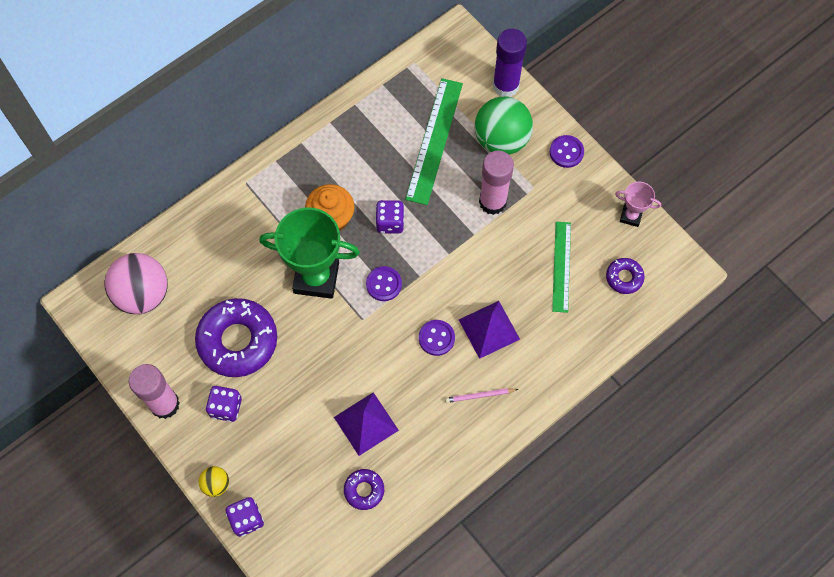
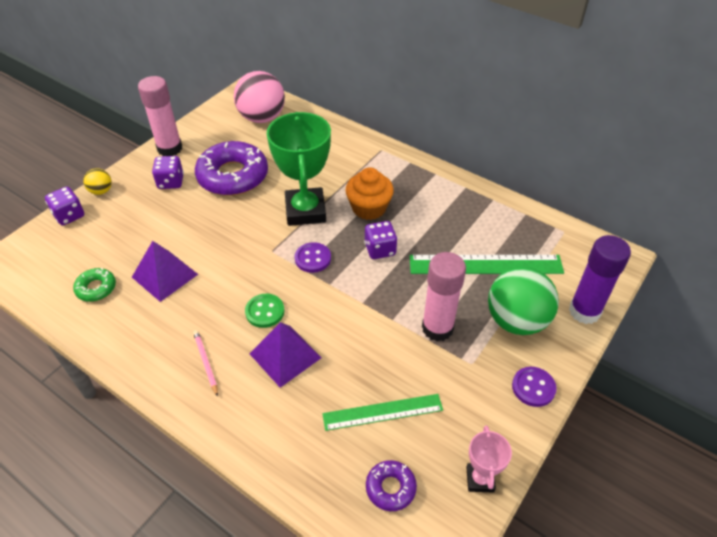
camera: 75 degrees right, 20 degrees down
(364, 490) = (96, 288): purple donut -> green donut
(436, 338) = (265, 311): purple button -> green button

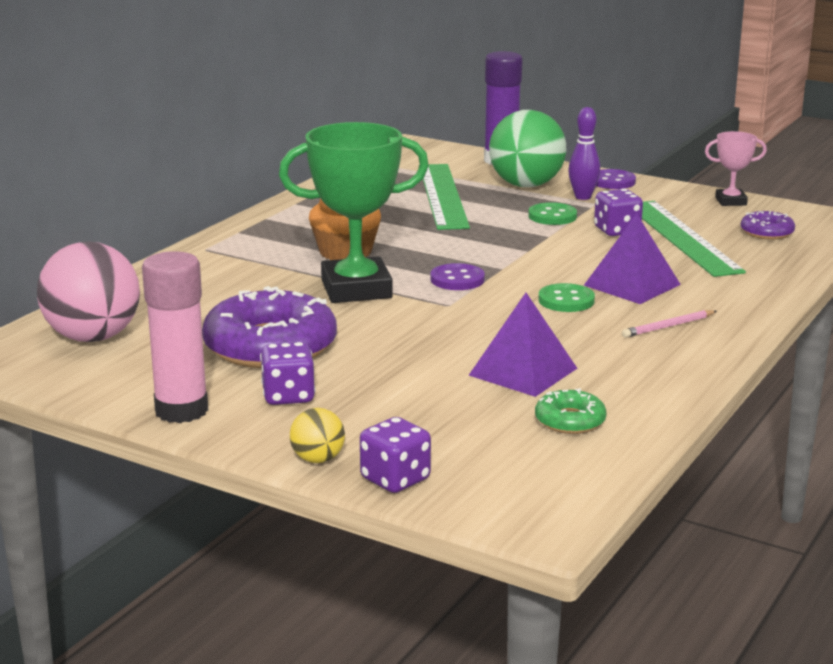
camera: 95 degrees left, 25 degrees down
(380, 249) = (429, 244): purple dice -> purple dice (617, 231)
(382, 412) = (681, 237): green ruler -> green ruler, size x1.52
(437, 328) = (552, 216): pink glue stick -> green button
(487, 357) = (583, 197): none -> purple bowling pin

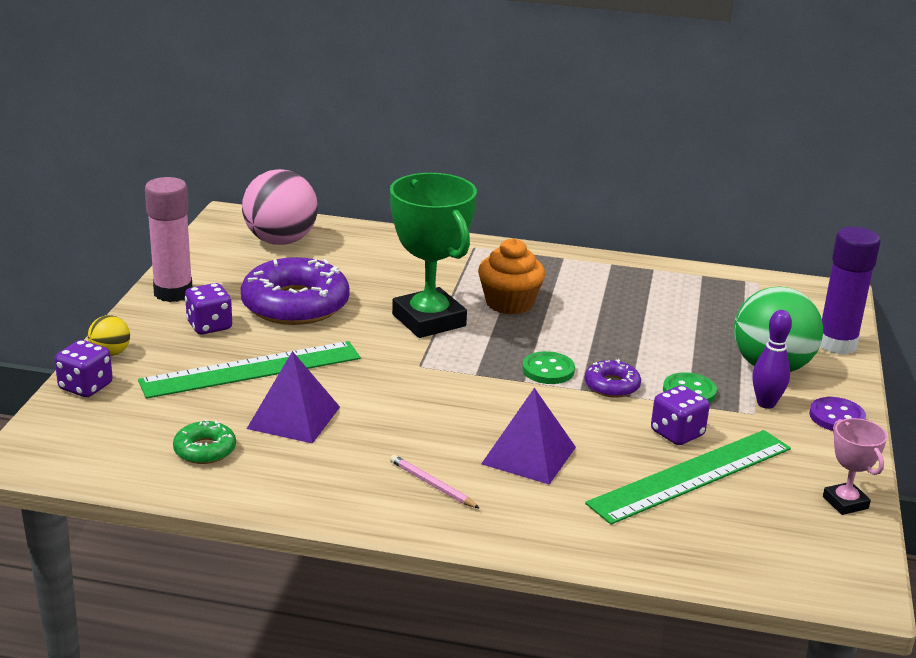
camera: 70 degrees right, 5 degrees up
(443, 196) = (695, 327): green ruler -> green ruler (251, 370)
(457, 279) = (480, 362): purple button -> none
(566, 300) = (465, 422): green button -> green button (548, 370)
(767, 232) = (757, 534): purple donut -> purple donut (612, 385)

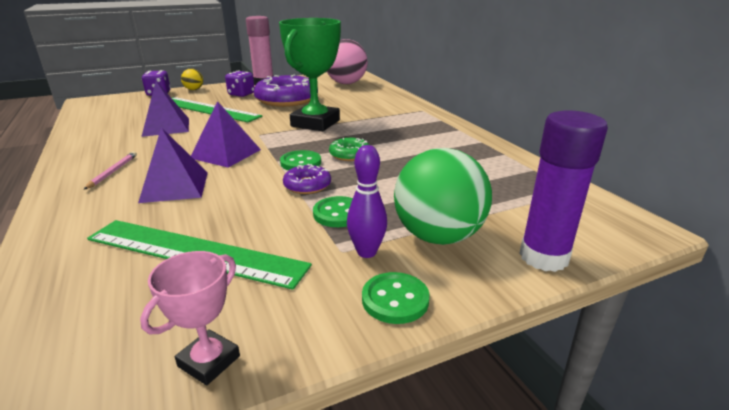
camera: 55 degrees right, 0 degrees up
(205, 450) = (116, 121): green donut -> green donut (350, 154)
(462, 403) = (226, 153): none -> purple pyramid
(509, 303) = (371, 133): orange cupcake -> none
(677, 433) = (262, 227): purple dice -> none
(836, 417) = (395, 300): purple button -> green button

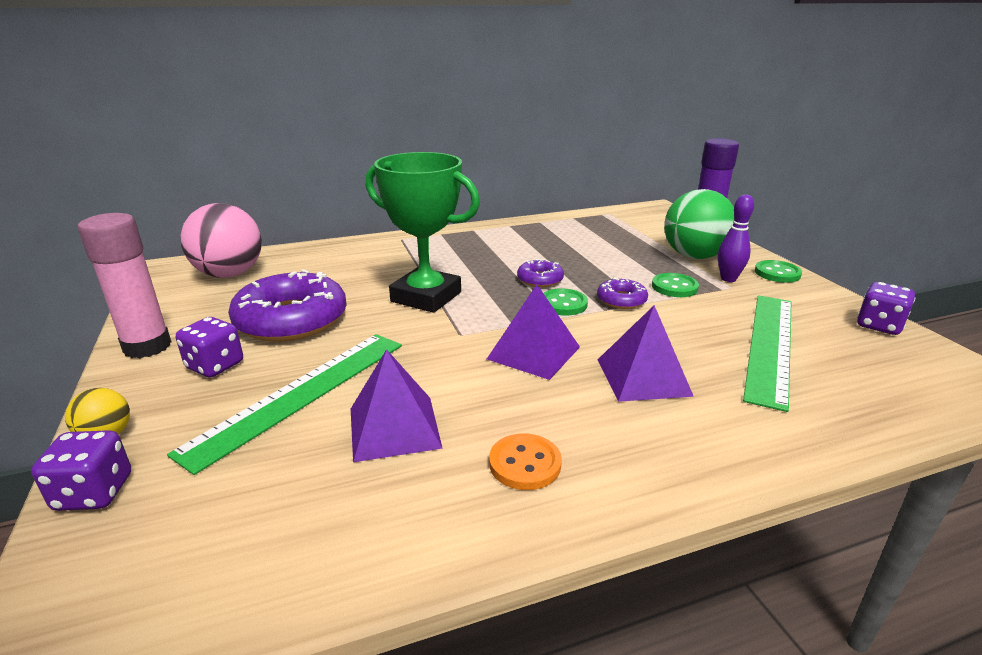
camera: 85 degrees left, 0 degrees up
(112, 153) = (525, 464): none -> orange button
(113, 172) = (605, 441): pink pencil -> none
(209, 361) = (879, 326): pink trophy -> purple dice
(350, 154) = (540, 279): green donut -> purple donut

